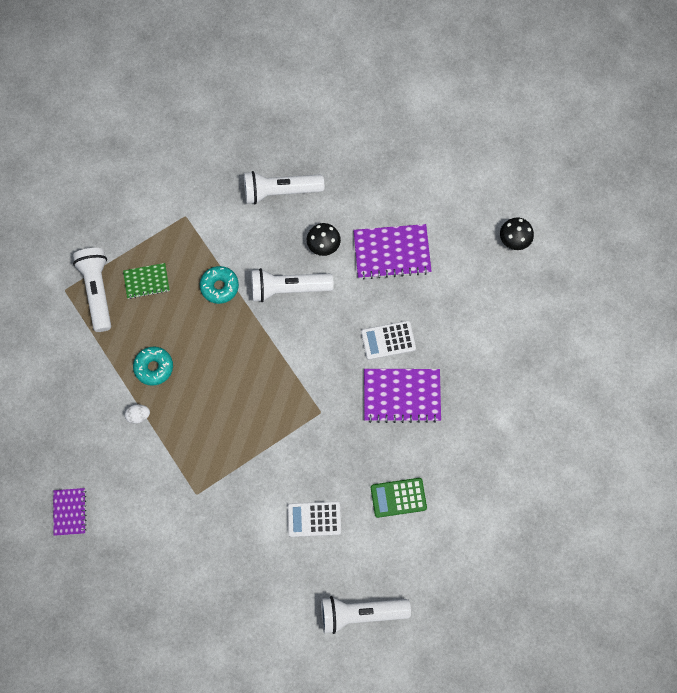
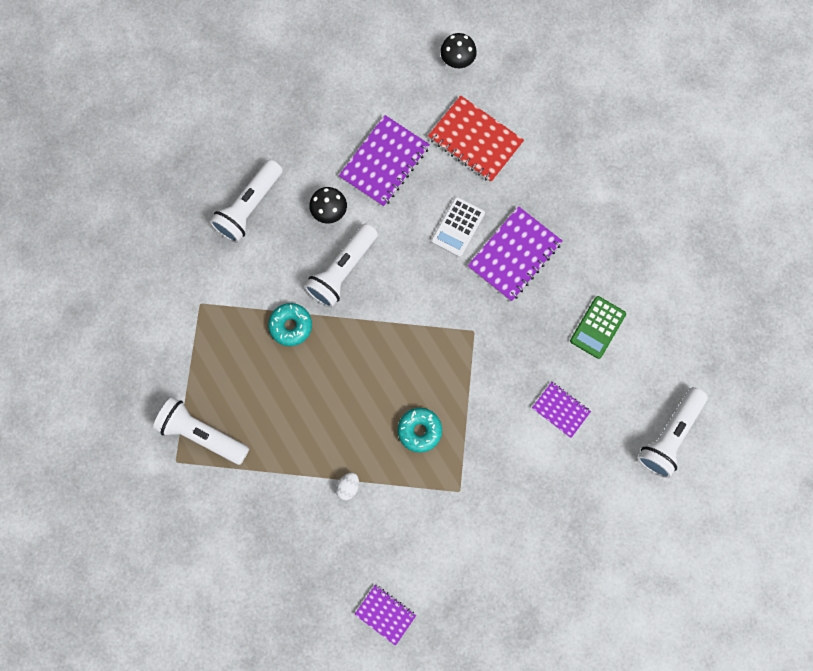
camera: 50 degrees left, 5 degrees up
(146, 281) = (231, 384): green notebook -> none
(154, 367) = (316, 439): turquoise donut -> turquoise donut (419, 430)
(314, 519) = (560, 410): white calculator -> purple notebook
(464, 300) = (475, 140): none -> red notebook

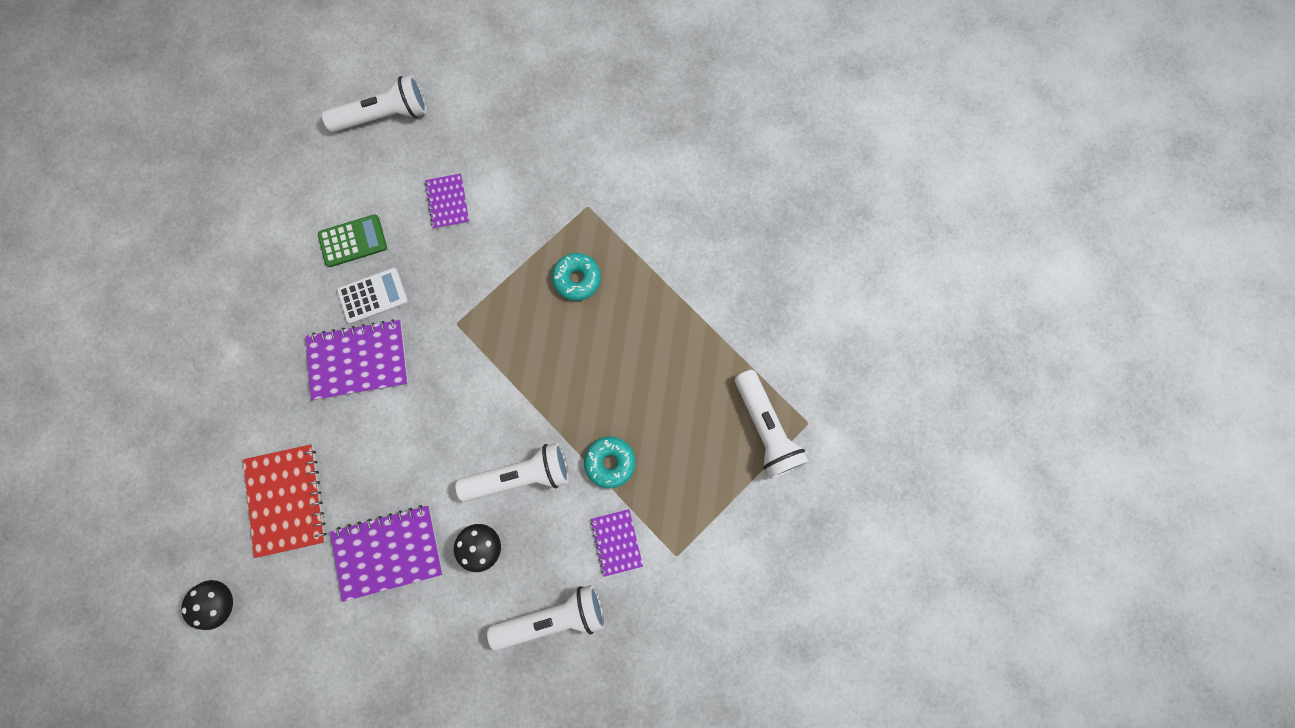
camera: 140 degrees left, 0 degrees up
(348, 486) = (675, 282): white egg -> none
(385, 614) = (726, 164): purple notebook -> purple notebook (616, 542)
(458, 227) = (382, 428): white calculator -> white calculator (373, 296)

